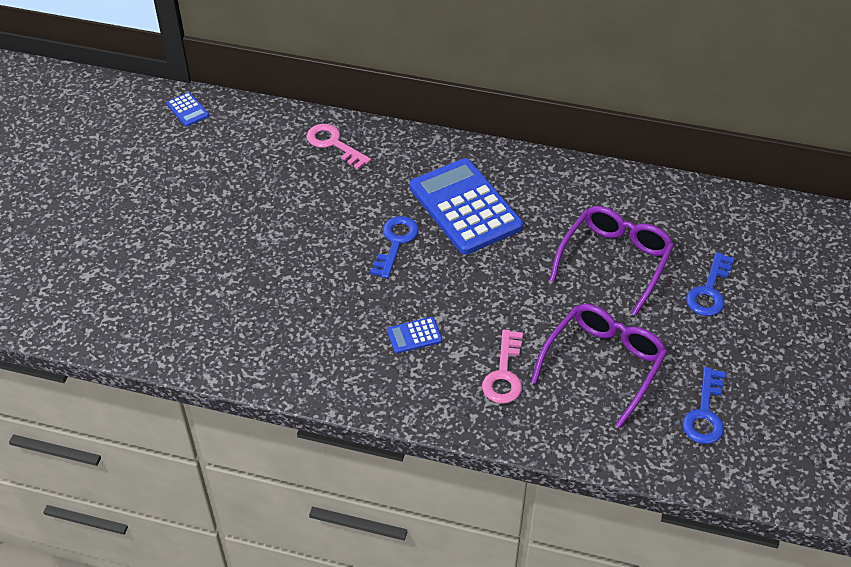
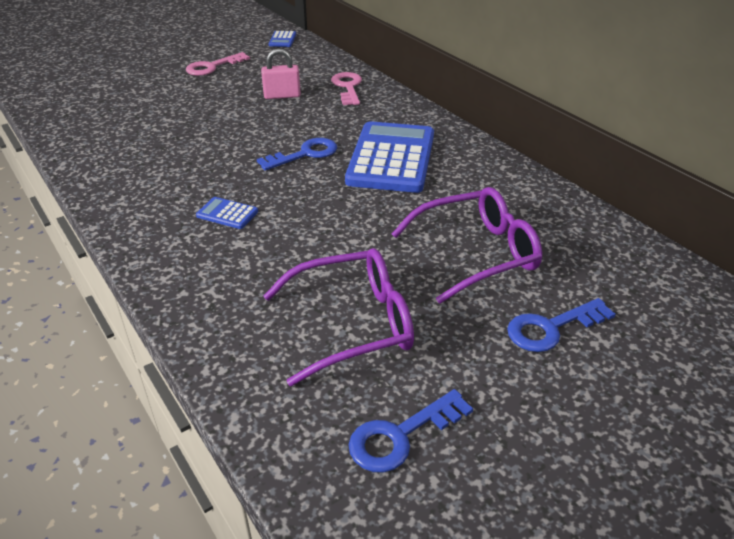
camera: 40 degrees right, 10 degrees down
(289, 187) = (282, 96): none -> pink padlock
(504, 374) = (254, 278): pink key -> pink key (212, 67)

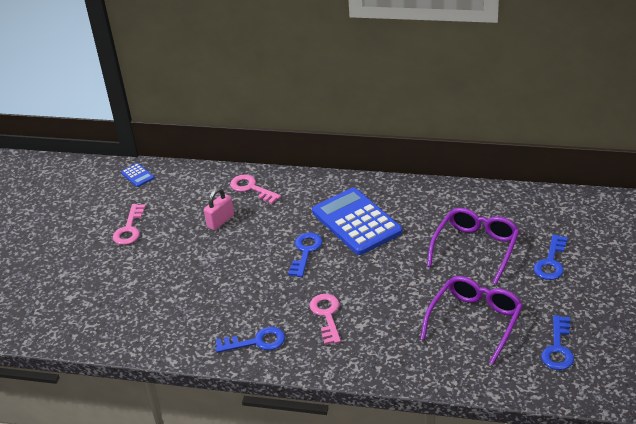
camera: 40 degrees left, 0 degrees up
(137, 195) = (256, 342): none -> blue key
(227, 214) = (326, 315): blue calculator -> pink key

